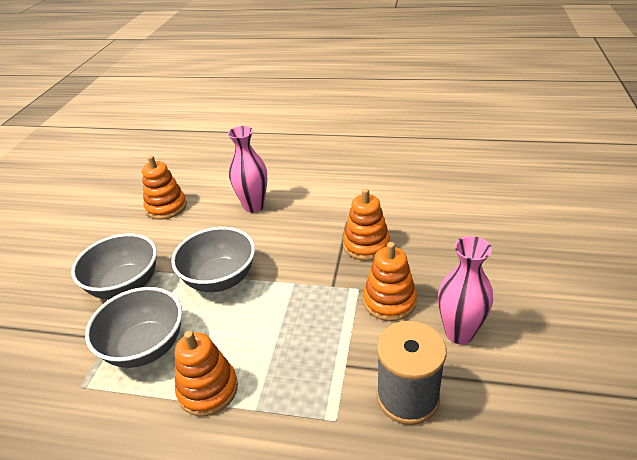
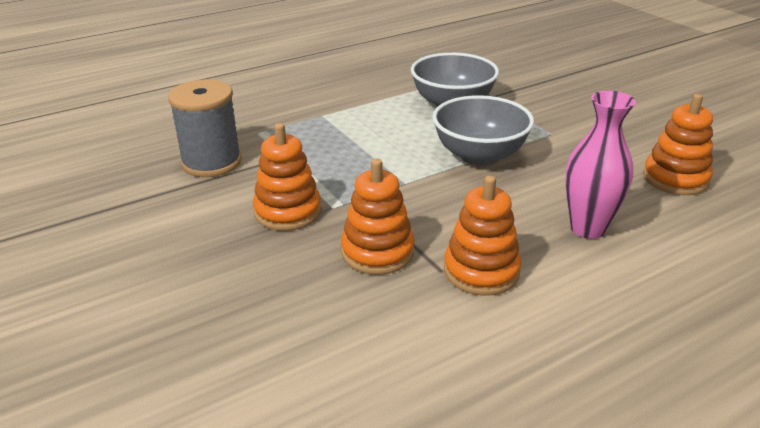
camera: 135 degrees right, 5 degrees down
(125, 286) = (547, 119): grey bowl -> none
(208, 389) = (369, 109): orange stacking toy -> orange stacking toy (481, 271)
(459, 333) = (191, 218): pink vase -> none

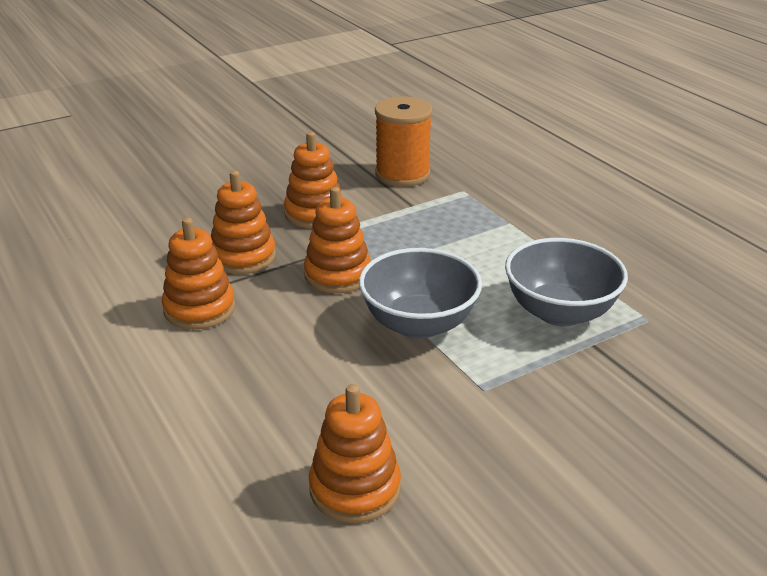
camera: 90 degrees right, 0 degrees up
(211, 162) = (402, 174): grey spool -> orange spool
(410, 194) = (337, 275): none -> orange stacking toy
(587, 228) = (252, 385): pink vase -> none

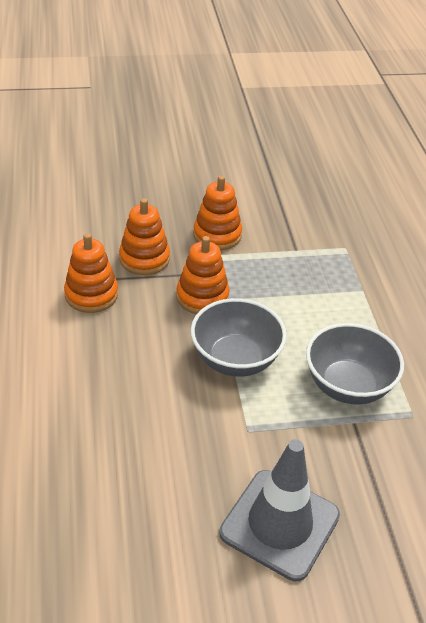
camera: 20 degrees right, 10 degrees up
(355, 488) = (115, 474): orange stacking toy -> none
(402, 174) = (307, 217): orange spool -> none
(589, 472) = (279, 524): none -> grey traffic cone

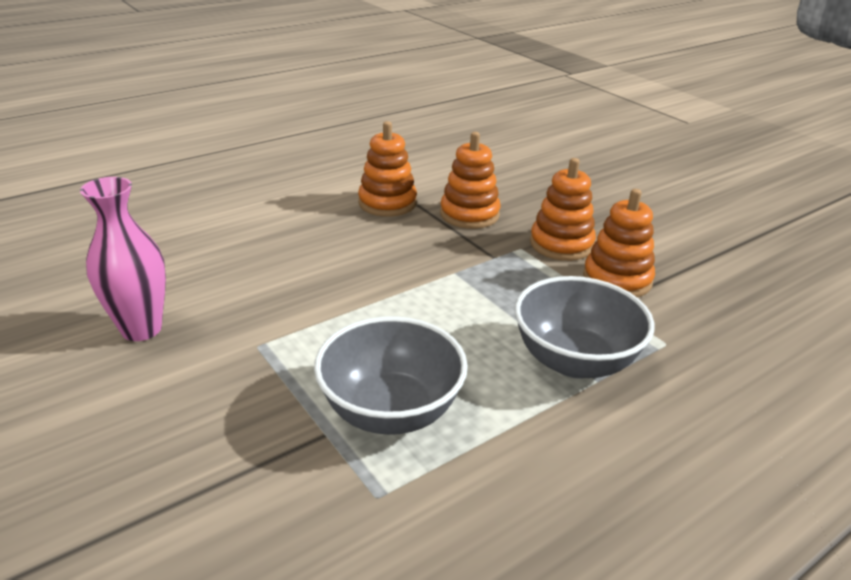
camera: 65 degrees right, 10 degrees down
(187, 494) = (141, 329): none -> pink vase
(202, 297) = (448, 261): orange stacking toy -> orange stacking toy (617, 279)
(235, 359) = (366, 308): grey bowl -> grey bowl (574, 361)
(279, 524) = (117, 408): grey traffic cone -> none

